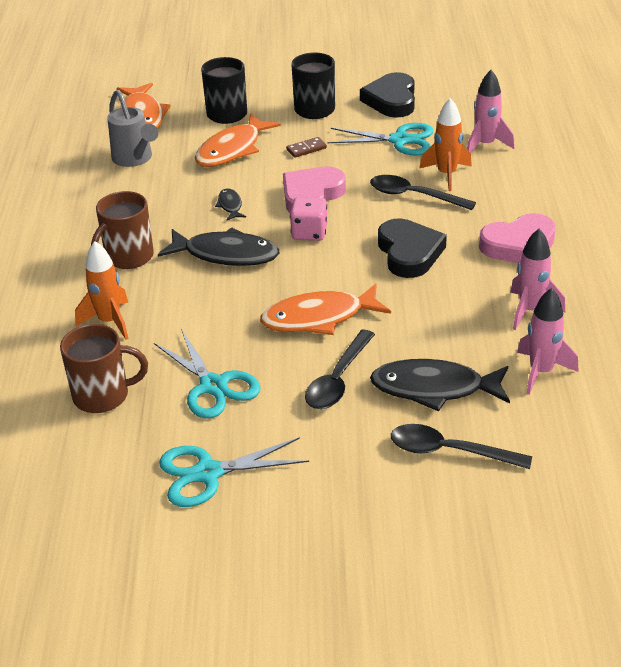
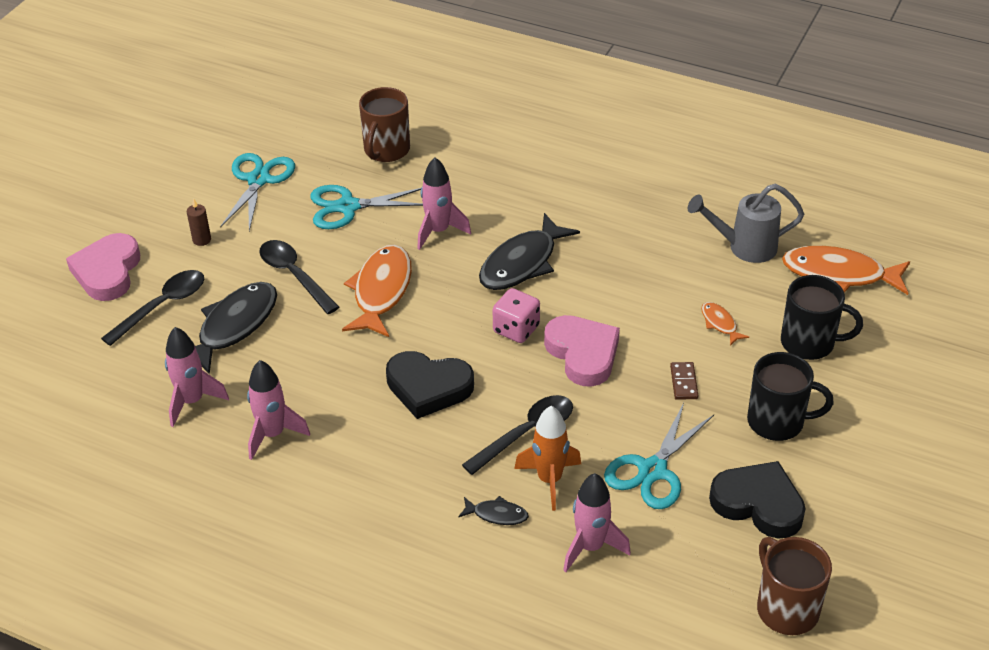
camera: 115 degrees right, 5 degrees up
(109, 322) = (476, 172): orange rocket -> none
(128, 257) = (564, 203): brown mug -> brown mug (786, 608)
(213, 314) = (438, 231): none -> pink rocket
(230, 205) = (606, 289): black fish -> black fish (497, 514)
(232, 149) = (720, 323): orange fish -> orange fish, size x0.47
(334, 471) = (202, 240): none -> brown candle
(519, 245) = (375, 477): pink heart -> pink heart (107, 272)

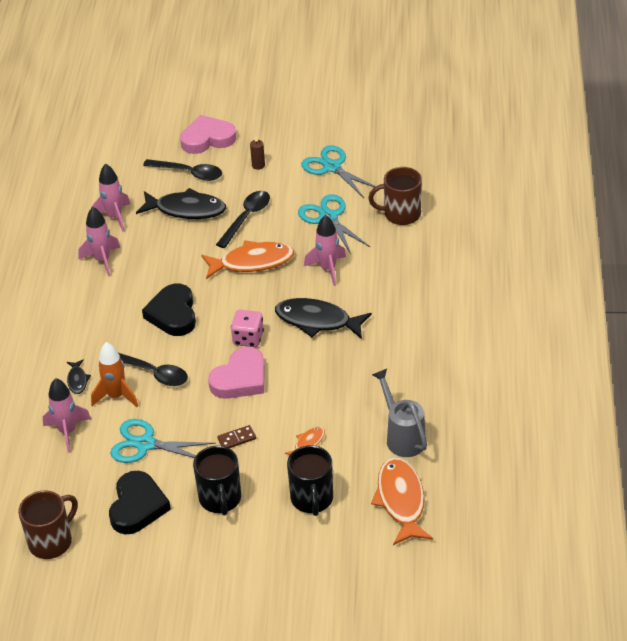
camera: 70 degrees right, 0 degrees up
(258, 180) = (332, 167): turquoise scissors -> turquoise scissors turned 120 degrees counterclockwise

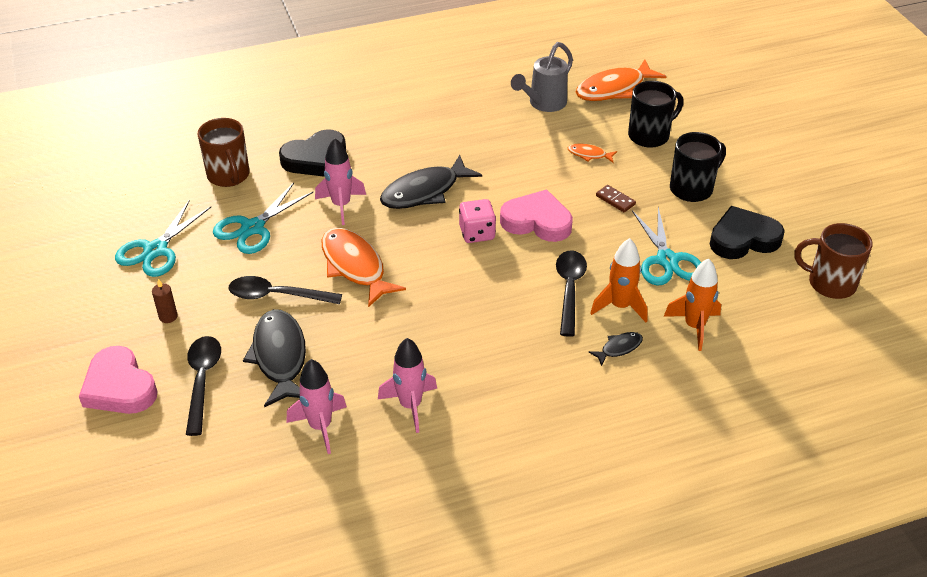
camera: 115 degrees left, 0 degrees up
(67, 432) = (694, 326): pink rocket -> orange rocket
(173, 314) = (472, 304): black heart -> black heart (315, 159)
(317, 321) = (425, 191): black fish -> black fish turned 60 degrees clockwise

